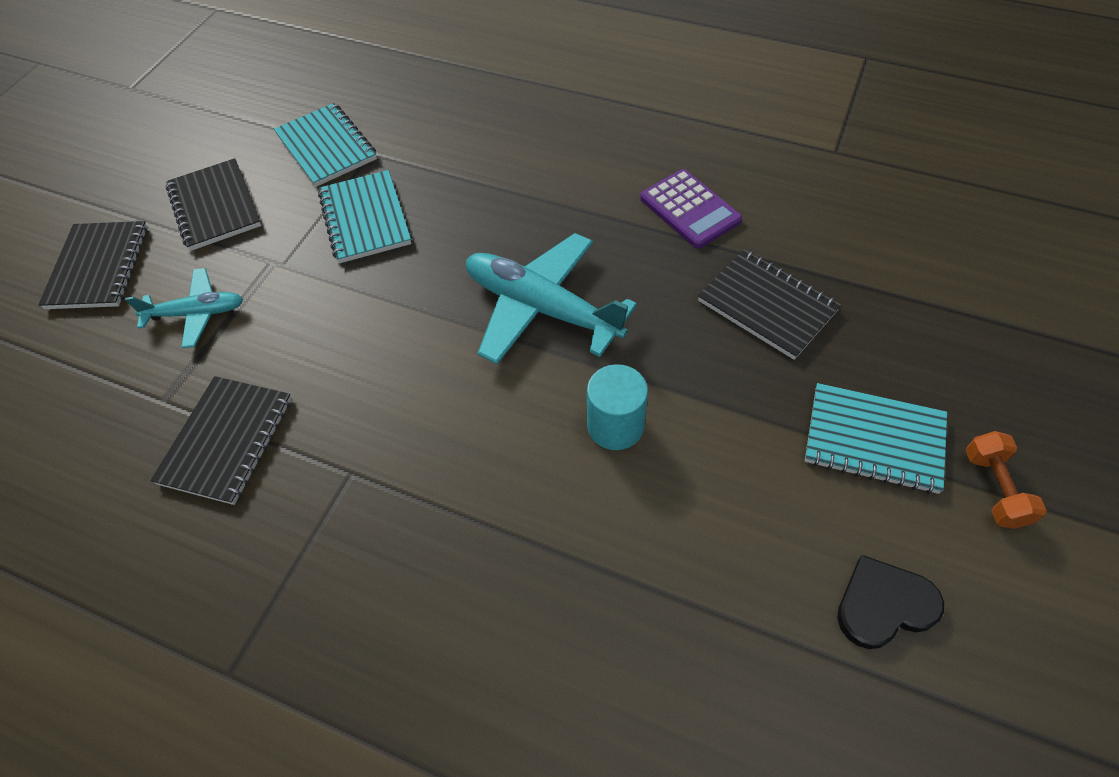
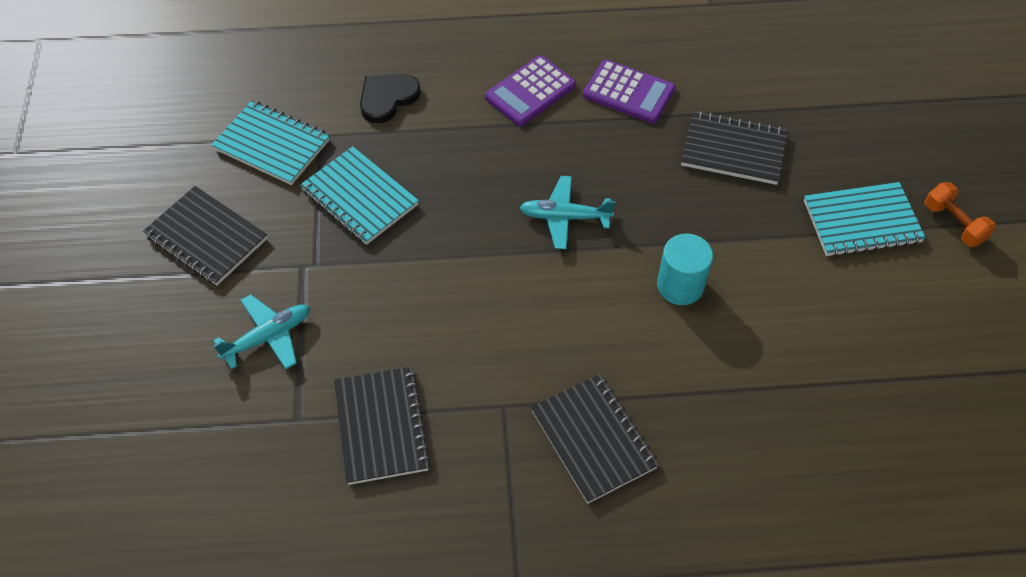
camera: 30 degrees left, 0 degrees up
(98, 267) = (136, 334): black notebook -> black notebook (593, 439)
(541, 308) = (564, 217): turquoise plane -> turquoise plane, size x0.57
(590, 177) = (530, 91): none -> purple calculator
(884, 605) = (928, 330): black heart -> black heart (387, 98)

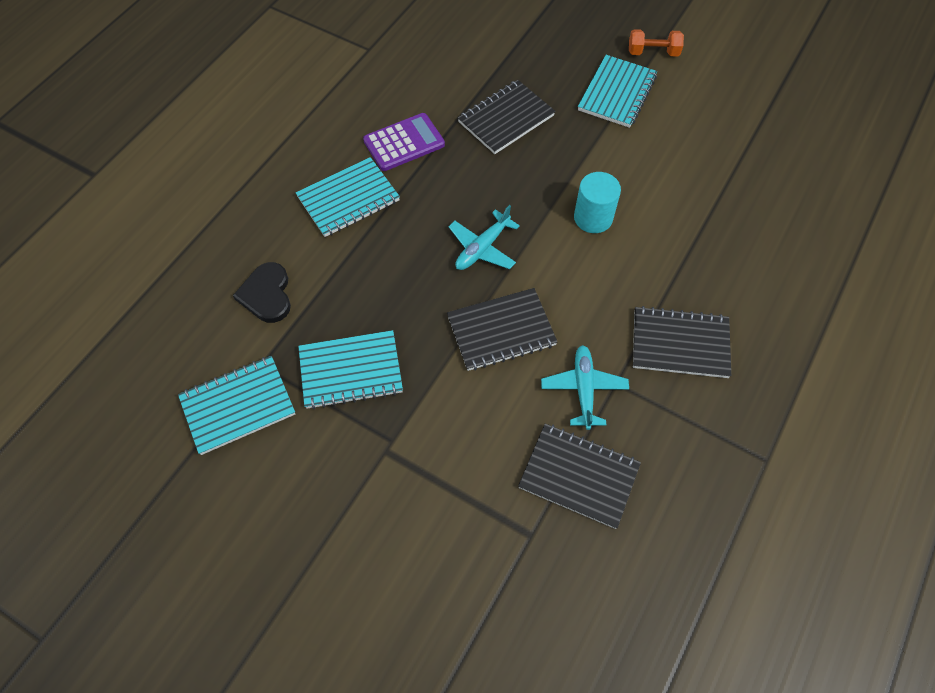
camera: 55 degrees left, 5 degrees up
(206, 237) = (294, 511): black notebook -> black notebook (501, 331)
(268, 337) = (436, 515): turquoise plane -> turquoise plane (584, 389)
(530, 91) = (348, 199): purple calculator -> turquoise notebook

